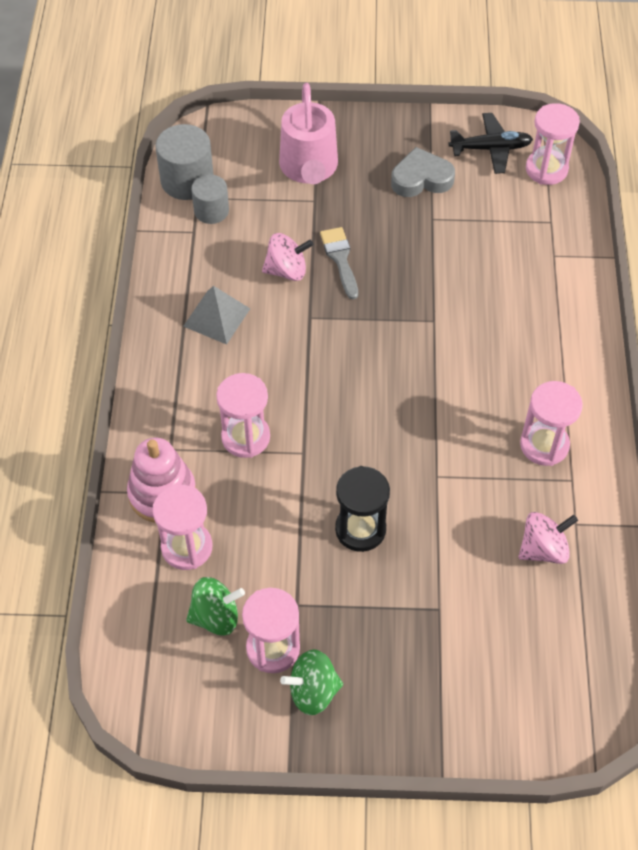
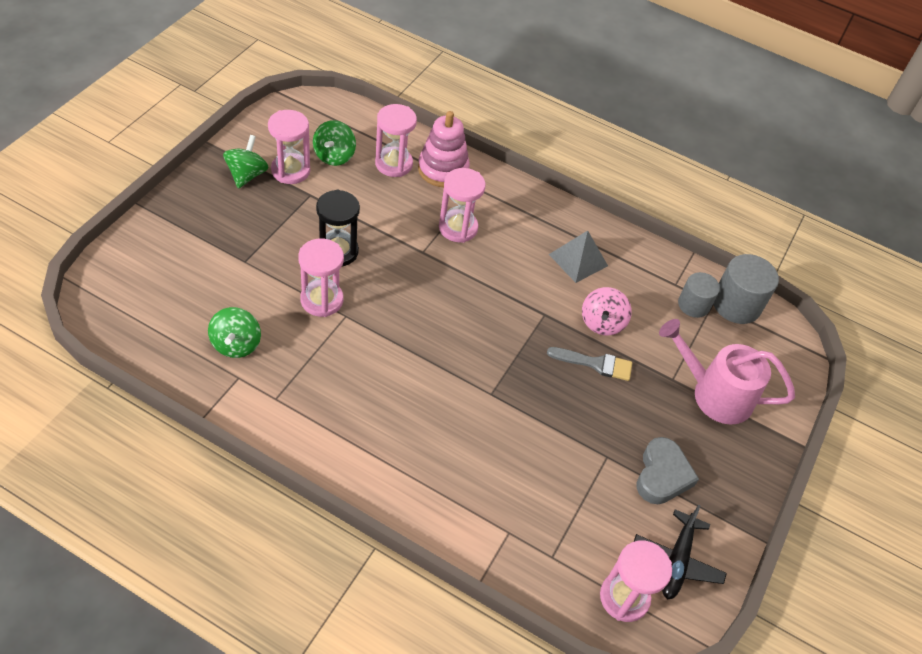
camera: 110 degrees right, 5 degrees down
(543, 549) = (236, 344): pink spinning top -> green spinning top
(544, 445) = (320, 399): pink hourglass -> pink hourglass (322, 300)

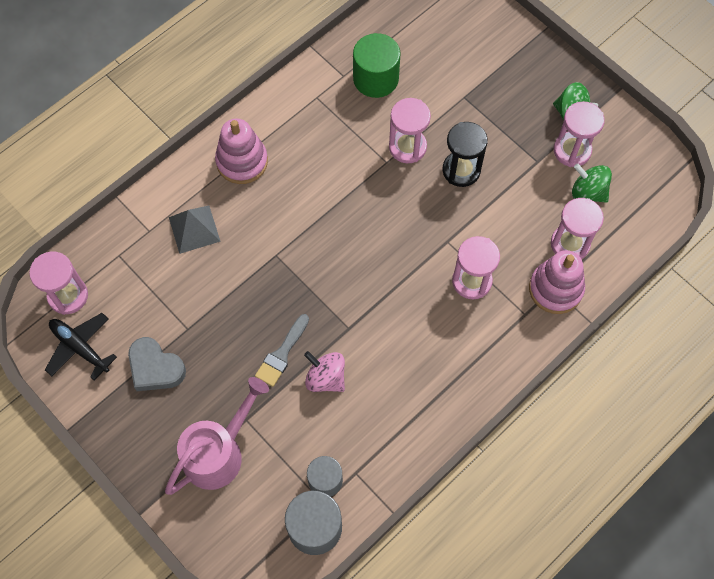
camera: 115 degrees right, 15 degrees up
(236, 344) = (375, 78): green spinning top -> green cylinder
(385, 456) = (242, 161): none -> pink stacking toy
(578, 260) = (408, 384): grey pyramid -> grey pyramid (194, 229)

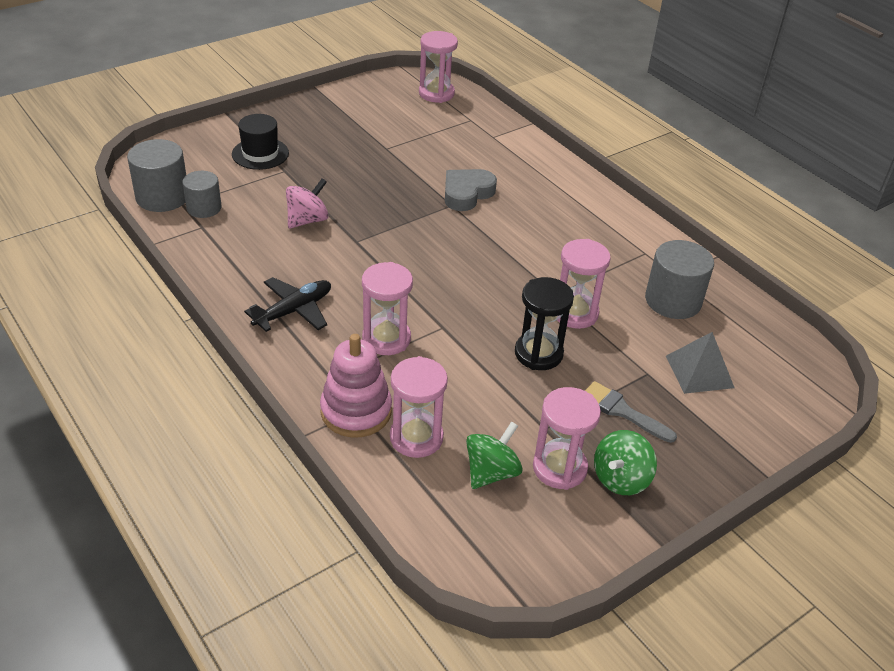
camera: 95 degrees right, 25 degrees down
(80, 347) = (386, 96): black plane -> black plane (294, 311)
(155, 368) = (354, 129): grey heart -> grey heart (467, 193)
(194, 229) = (490, 160): grey pyramid -> grey pyramid (699, 371)
(219, 452) = (260, 154): pink watering can -> black hat
(242, 161) = (564, 195): pink stacking toy -> none
(282, 354) = (342, 197): grey brush -> grey brush (622, 411)
(375, 78) = (673, 301): green cylinder -> grey cylinder

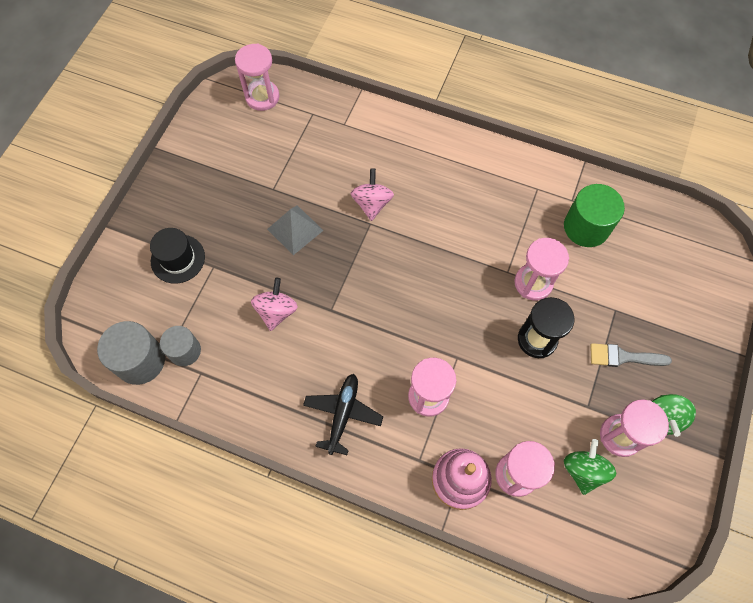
camera: 30 degrees left, 25 degrees up
(467, 193) = (372, 203): grey heart -> pink spinning top
(673, 301) = (586, 227): grey cylinder -> green cylinder
(699, 371) = (645, 286): grey pyramid -> grey pyramid (295, 229)

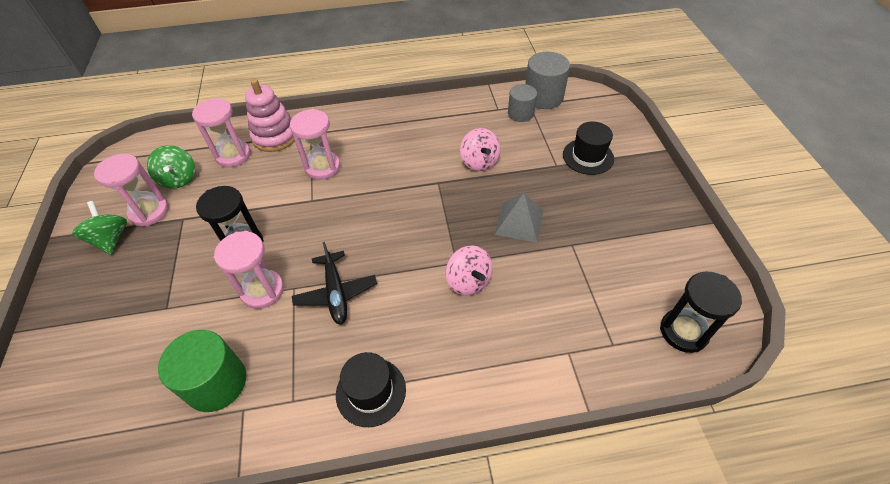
camera: 150 degrees right, 15 degrees down
(262, 97) = (683, 332): pink hourglass -> black hourglass
(343, 414) = (381, 132): black plane -> black plane (336, 293)
(484, 167) = (371, 391): none -> black hat
(623, 357) = (152, 269): grey brush -> none

